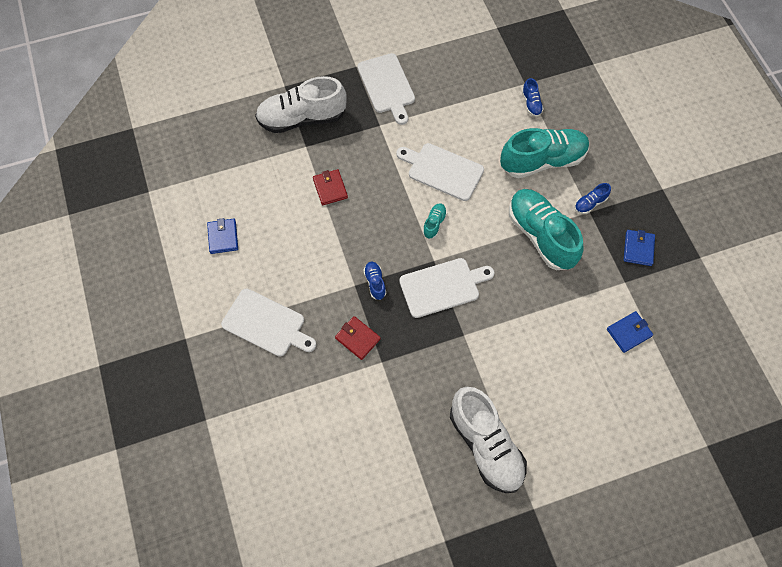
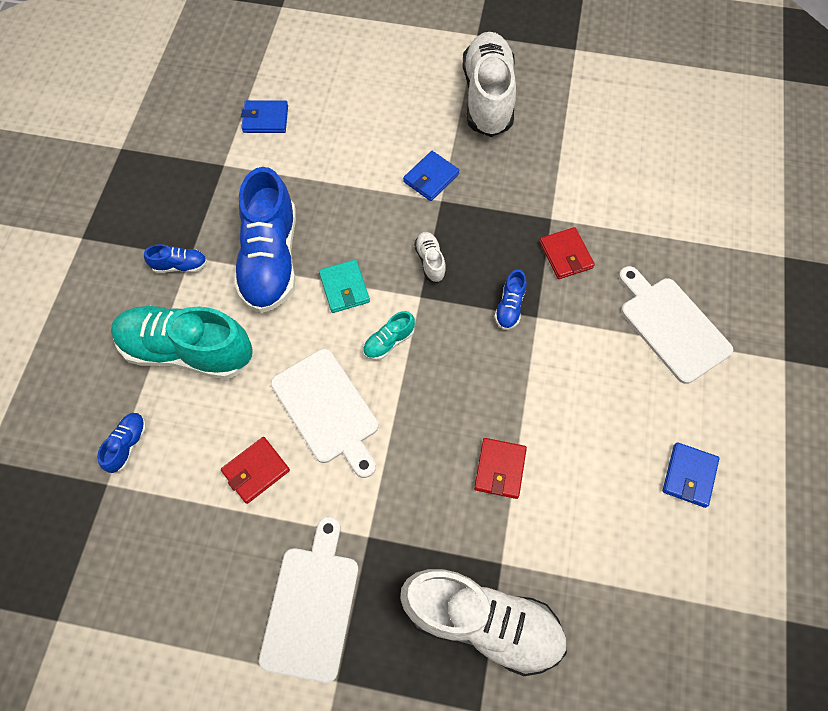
camera: 150 degrees left, 0 degrees up
(442, 287) = (430, 261): white cutting board -> white shoe
(457, 124) = (256, 471): none -> red wallet
(483, 241) = (344, 288): none -> turquoise wallet
(541, 235) = (270, 259): turquoise shoe -> blue shoe
(638, 249) = (176, 189): blue wallet -> blue wallet (431, 178)

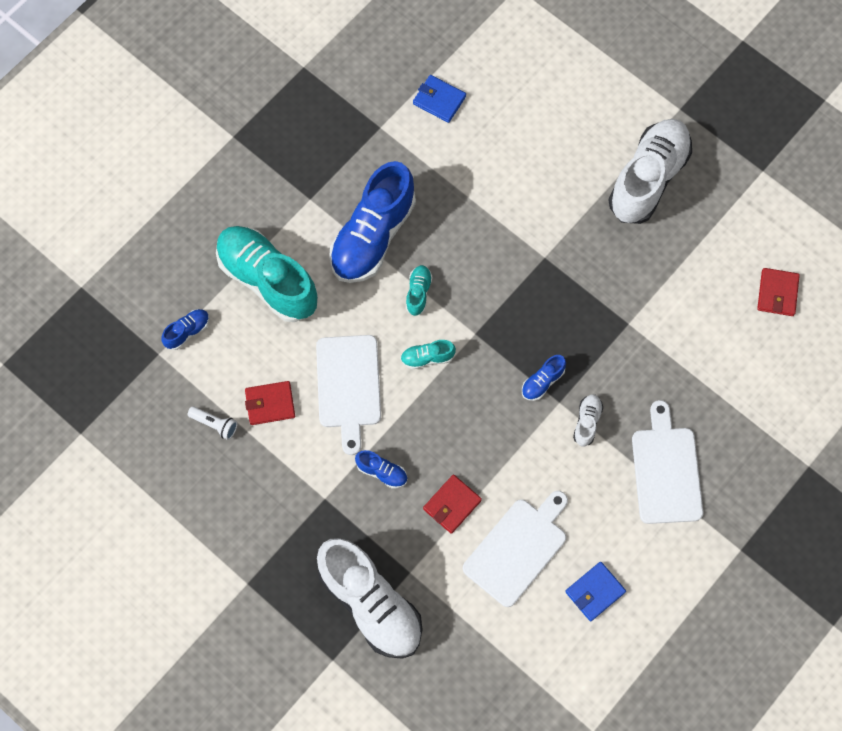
camera: 30 degrees right, 5 degrees up
(180, 265) = (298, 203): blue shoe -> blue shoe (382, 472)
(207, 525) = (215, 424): none -> white flashlight
(312, 606) = (258, 524): white cutting board -> white cutting board (518, 549)
(344, 288) = (418, 293): turquoise wallet -> turquoise shoe
(430, 261) = (502, 307): white shoe -> white shoe (587, 422)
(431, 178) = (549, 232): blue wallet -> none
(566, 255) = (619, 363): red wallet -> red wallet (777, 293)

